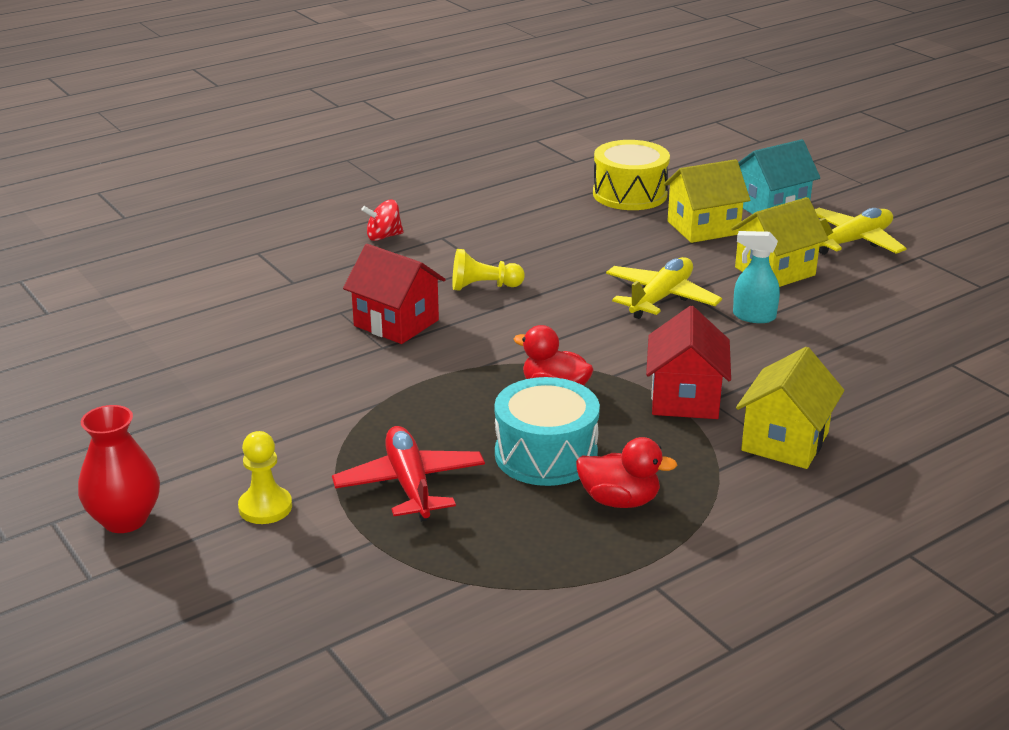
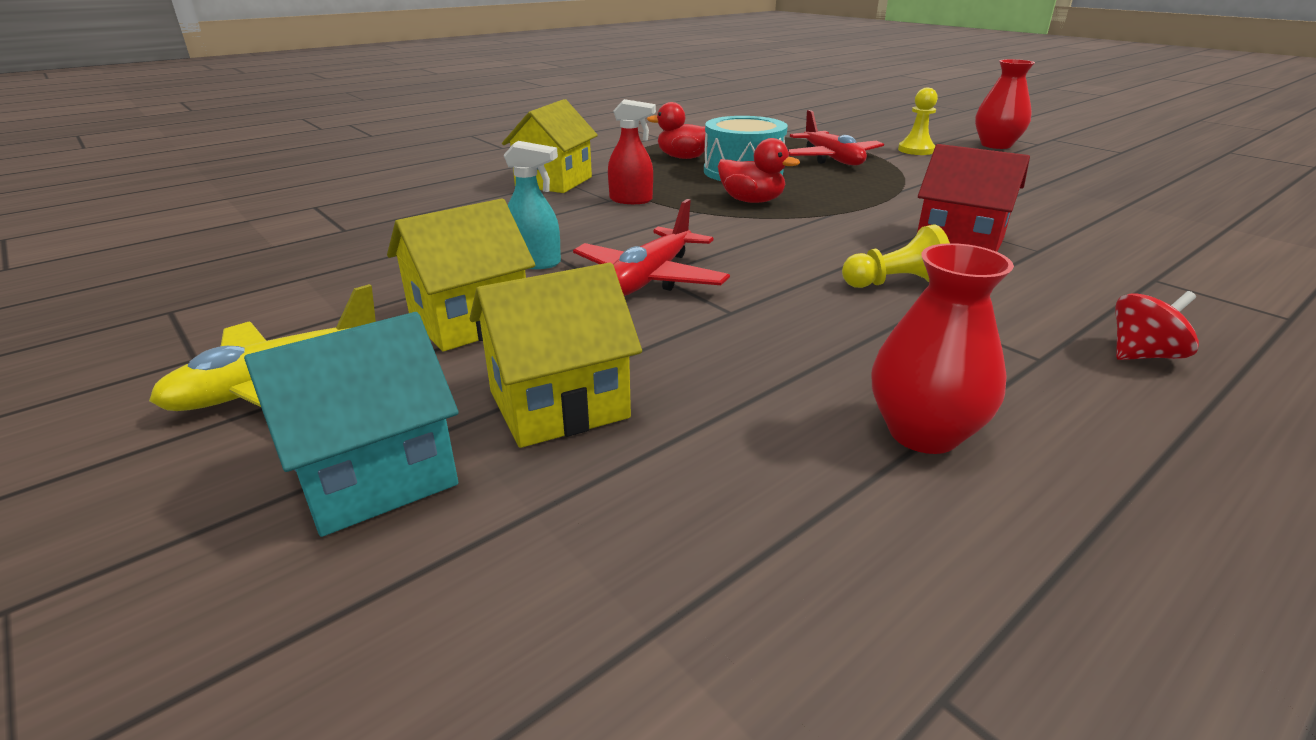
camera: 175 degrees right, 0 degrees up
(533, 211) = (923, 433): none -> red vase
(629, 194) = (721, 509): yellow drum -> none
(661, 298) = (650, 278): yellow plane -> red plane
(685, 398) = (631, 200): red house -> red spray bottle

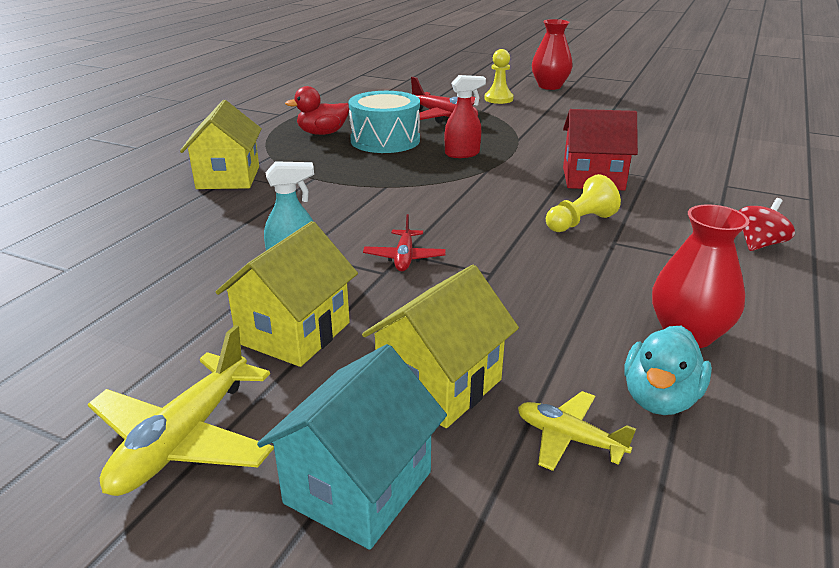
camera: 25 degrees left, 0 degrees up
(631, 200) = (318, 185): red spray bottle -> red spray bottle (462, 154)
(645, 501) = (569, 438): none -> yellow plane
(650, 278) = (404, 257): red plane -> red plane, size x0.58
(751, 201) = (417, 168): red duck -> none
(807, 494) = (659, 399): none -> turquoise duck

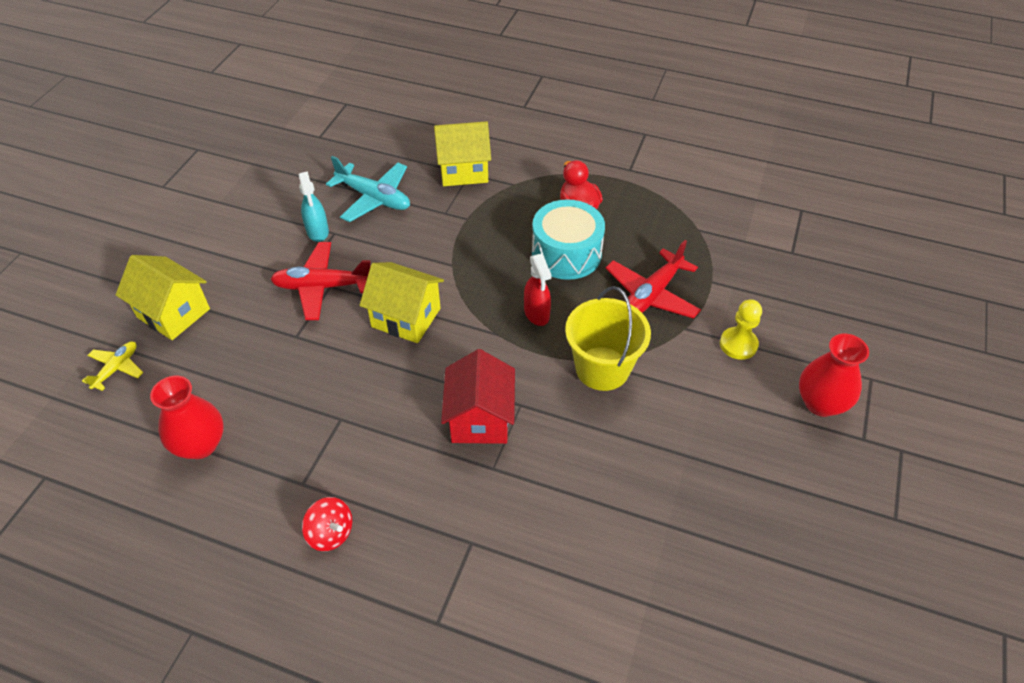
camera: 85 degrees right, 20 degrees up
(184, 439) = (153, 224): yellow plane -> none
(245, 227) = (374, 198): none -> turquoise plane
(294, 333) = (235, 246): yellow house -> yellow house (406, 317)
(358, 487) = (105, 288): turquoise house -> none
(404, 257) = (322, 287): red plane -> red plane, size x1.73
(526, 136) = (602, 368): none -> yellow bucket
(580, 222) = (379, 398): yellow pawn -> none
(659, 399) = (138, 415): turquoise duck -> none

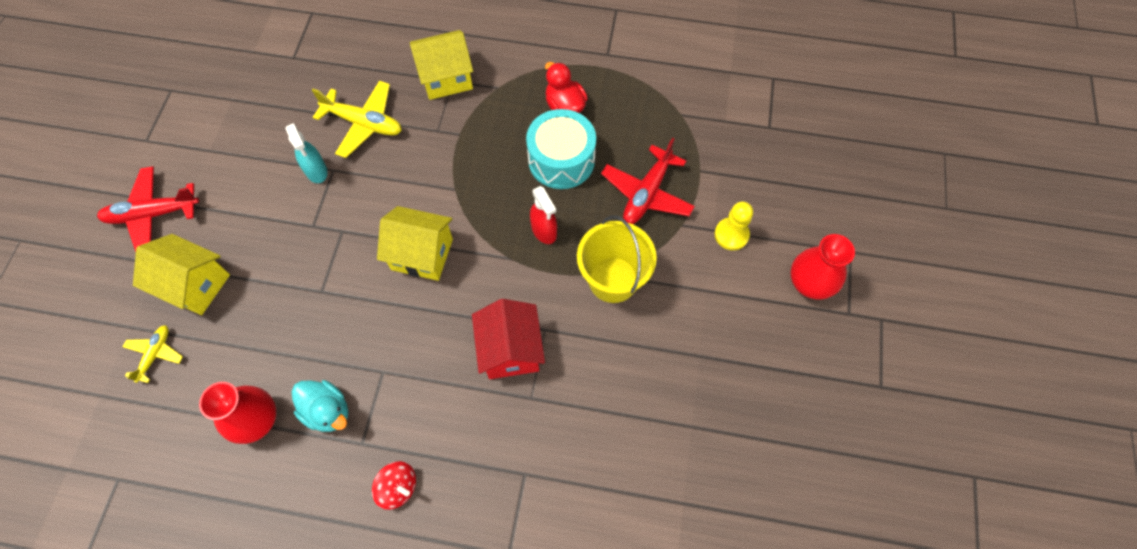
camera: 10 degrees left, 15 degrees up
(275, 447) = (328, 411): none -> turquoise duck
(322, 287) = (335, 233): red plane -> red plane (153, 214)
(374, 198) = (364, 123): turquoise plane -> yellow plane

